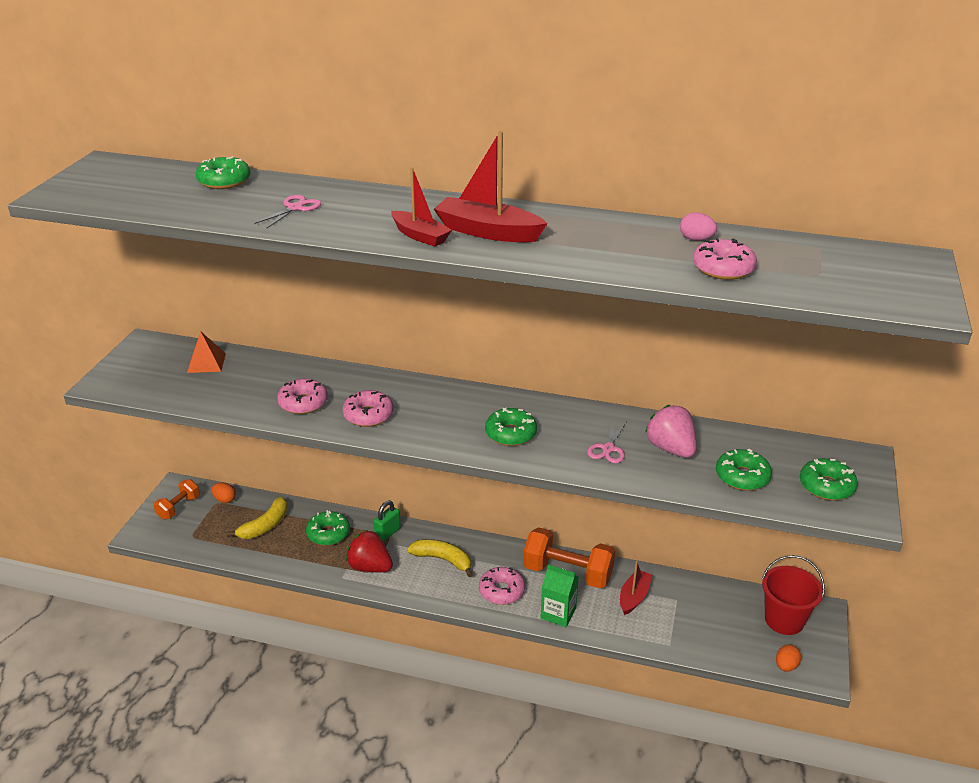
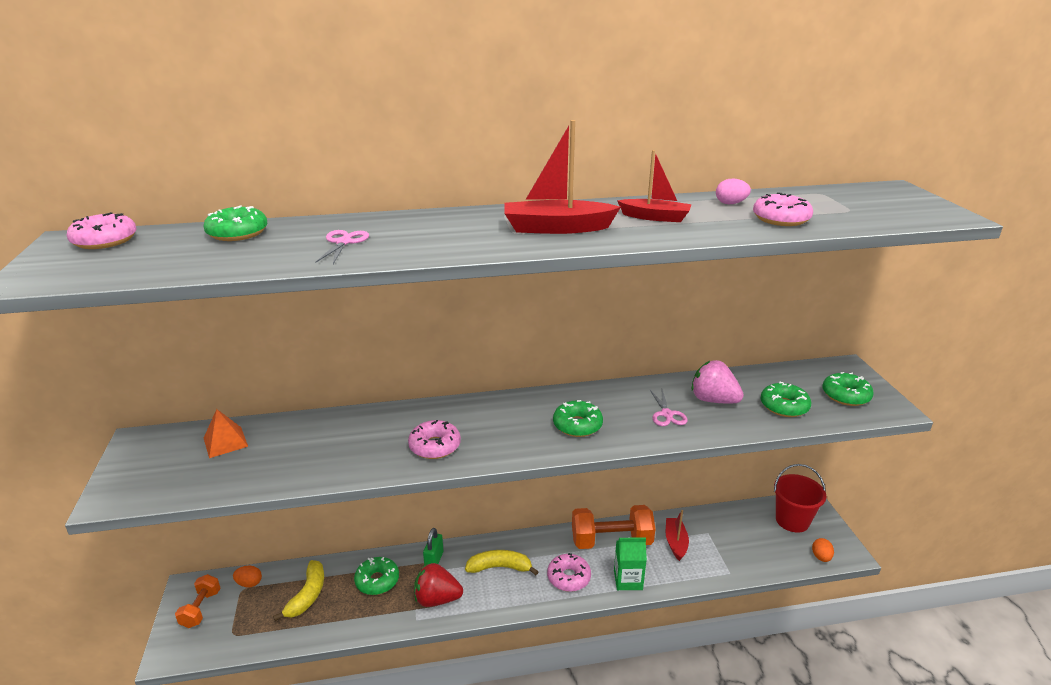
camera: 25 degrees left, 5 degrees down
(303, 403) = (360, 453): pink donut -> pink donut (105, 241)
(420, 236) = (499, 242): red boat -> red boat (655, 217)

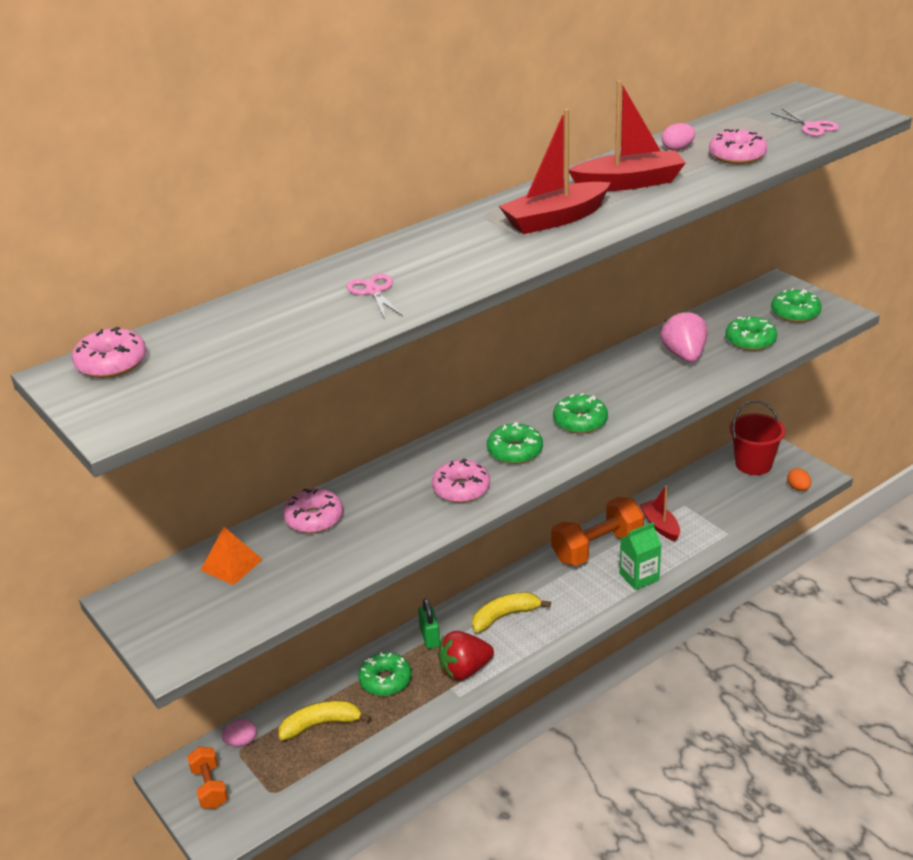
camera: 25 degrees left, 5 degrees up
(238, 233) = (245, 313): green donut -> green donut (515, 451)
(249, 583) = (241, 742): orange egg -> pink egg
(308, 595) = (321, 724): yellow banana -> yellow banana turned 90 degrees counterclockwise
(568, 577) = (581, 598): pink donut -> pink donut (314, 518)
(655, 217) = (628, 183): red boat -> red boat, size x1.53
(667, 414) = (653, 383): pink scissors -> pink scissors (812, 127)
(713, 400) = (684, 355): pink strawberry -> pink strawberry turned 75 degrees clockwise

